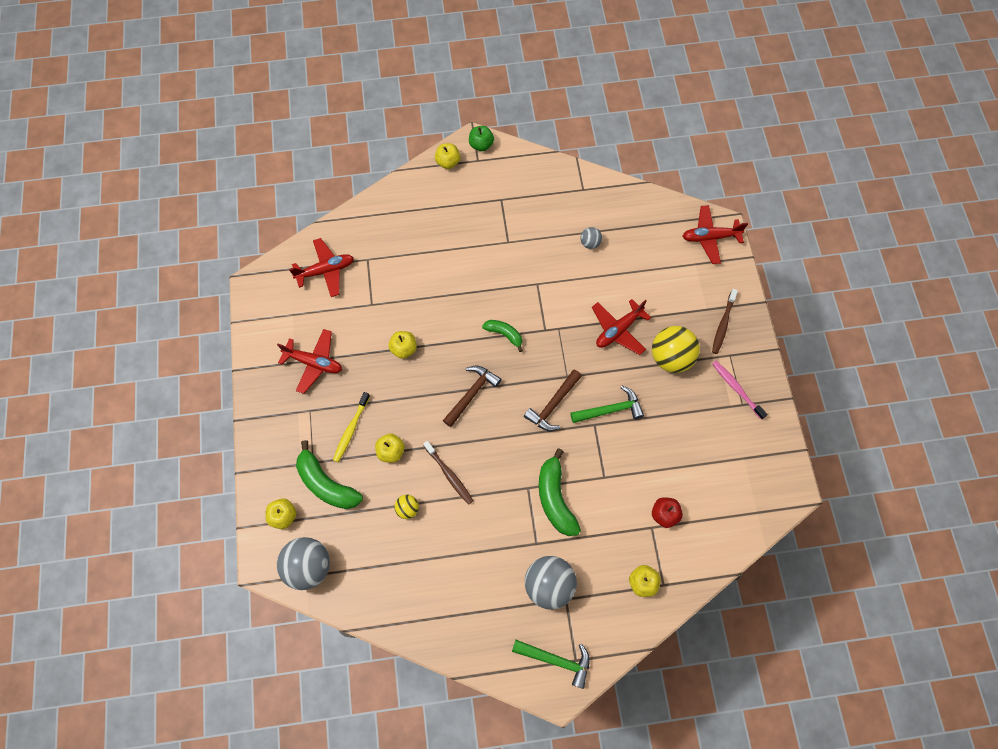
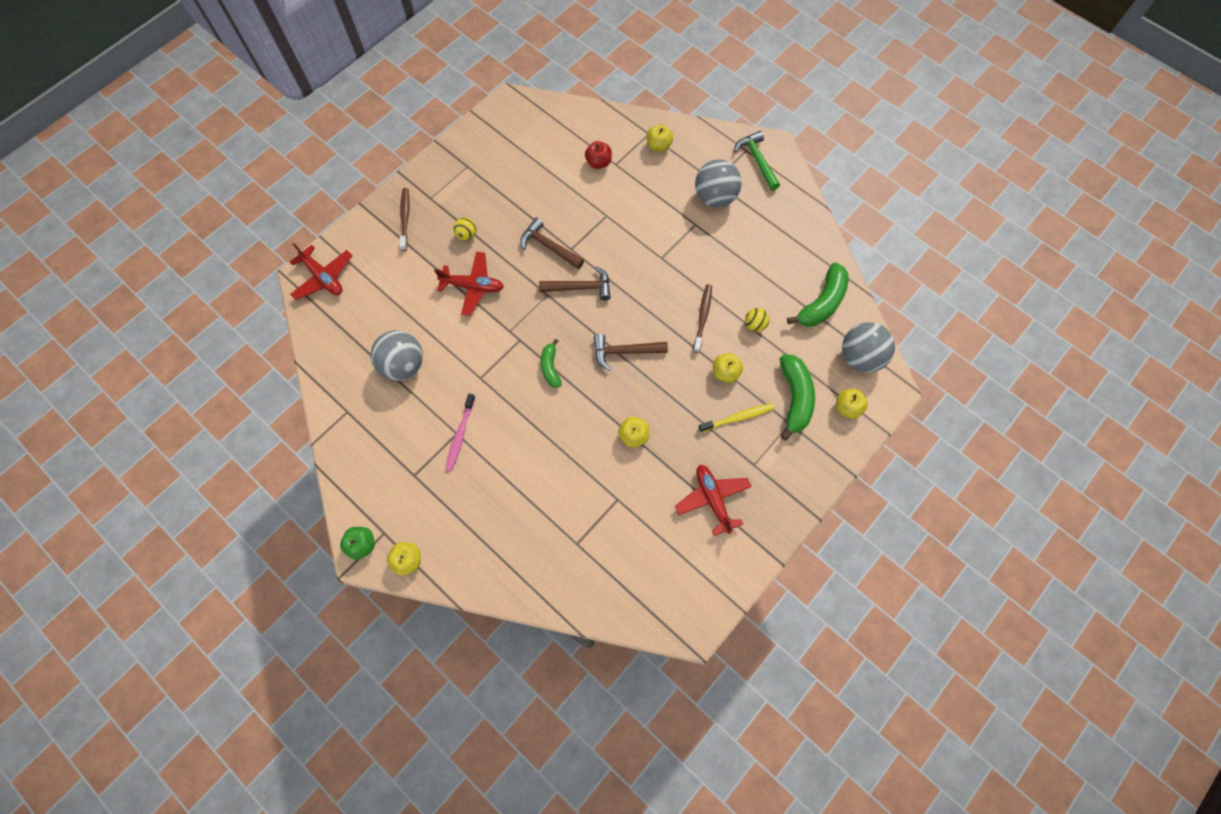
camera: 130 degrees left, 0 degrees up
(326, 271) = (620, 572): red plane -> none
(555, 498) = (651, 235): green banana -> green banana (822, 303)
(590, 243) = (403, 365): grey ball -> grey ball, size x2.04
(610, 409) = (548, 246): green hammer -> brown hammer
(670, 357) = (467, 235): yellow ball -> yellow ball, size x0.49
(723, 324) = (405, 218): brown toothbrush -> brown toothbrush turned 75 degrees counterclockwise
(736, 389) = (456, 177): pink toothbrush -> pink toothbrush (460, 435)

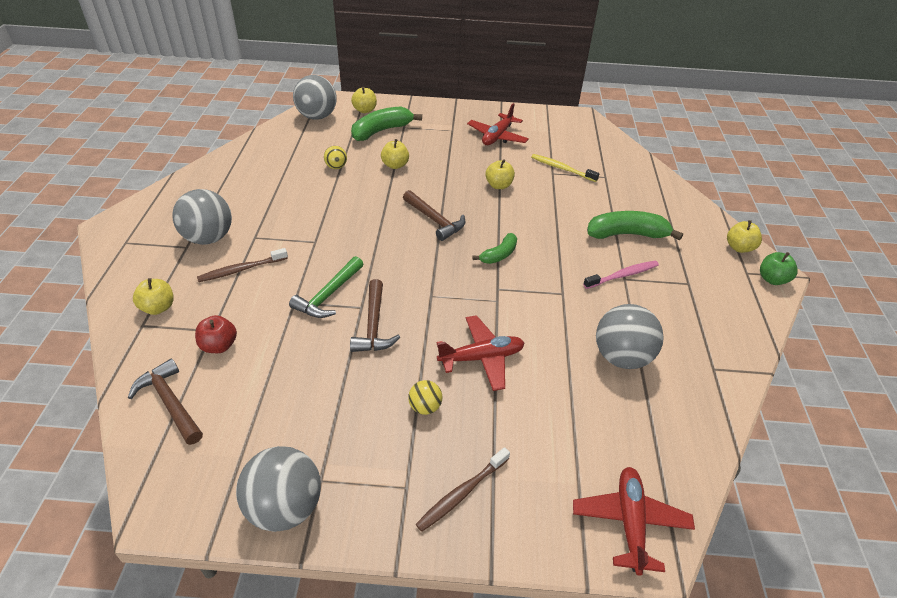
camera: 130 degrees left, 25 degrees down
(466, 146) = (285, 507): none -> grey ball
(473, 286) = (481, 358): red plane -> red plane turned 105 degrees clockwise
(580, 287) = (399, 277): brown hammer -> brown hammer (170, 402)
(703, 317) = (356, 194): brown toothbrush -> brown toothbrush (241, 269)
(738, 417) = (425, 147): yellow toothbrush -> yellow toothbrush (562, 168)
(757, 160) = (136, 230): green hammer -> green hammer (328, 295)
(822, 303) = (283, 145): green banana -> green banana (627, 234)

